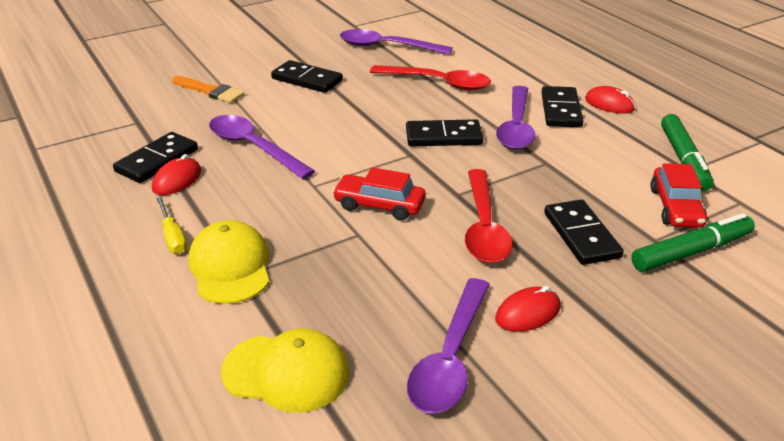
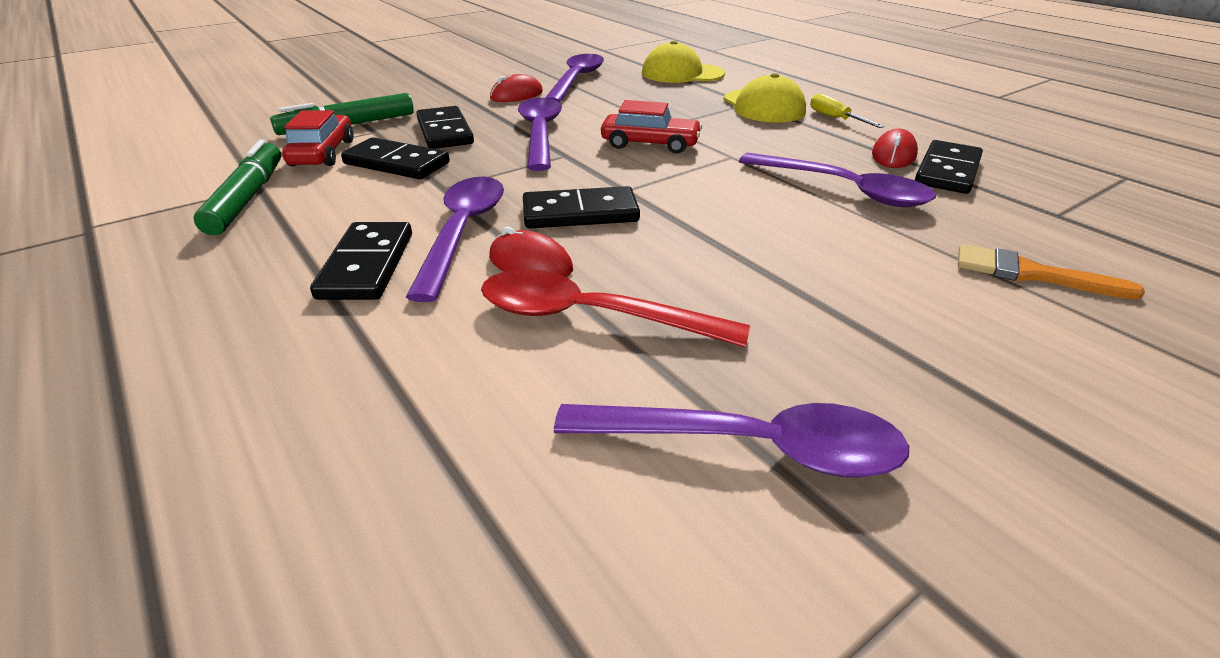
camera: 175 degrees right, 0 degrees up
(307, 80) = (874, 311): black domino -> black domino (397, 163)
(484, 227) = (540, 133): red spoon -> purple spoon
(609, 104) = (263, 281): red mouse -> red mouse (530, 263)

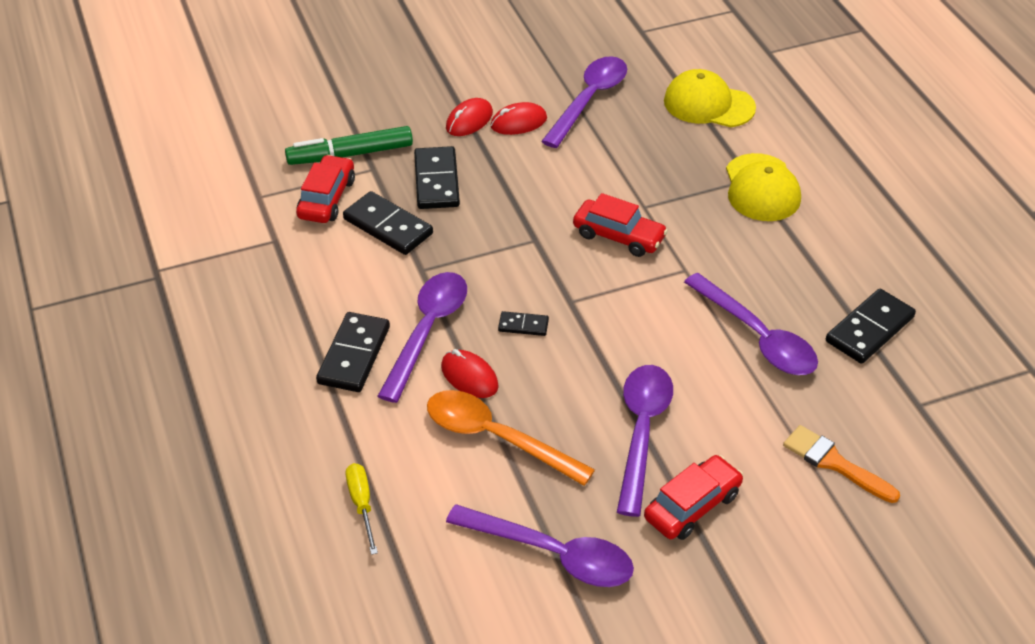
camera: 15 degrees right, 10 degrees up
(248, 198) = (268, 255): green marker -> none
(540, 133) = (523, 199): purple spoon -> purple spoon (642, 431)
(580, 213) = (523, 325): black domino -> black domino, size x0.53
(590, 317) = (496, 437): red spoon -> orange spoon
(835, 119) = (822, 224): yellow screwdriver -> yellow screwdriver (362, 504)
(893, 155) = (837, 296): red mouse -> red mouse (469, 120)
(906, 346) = (692, 506): none -> red car

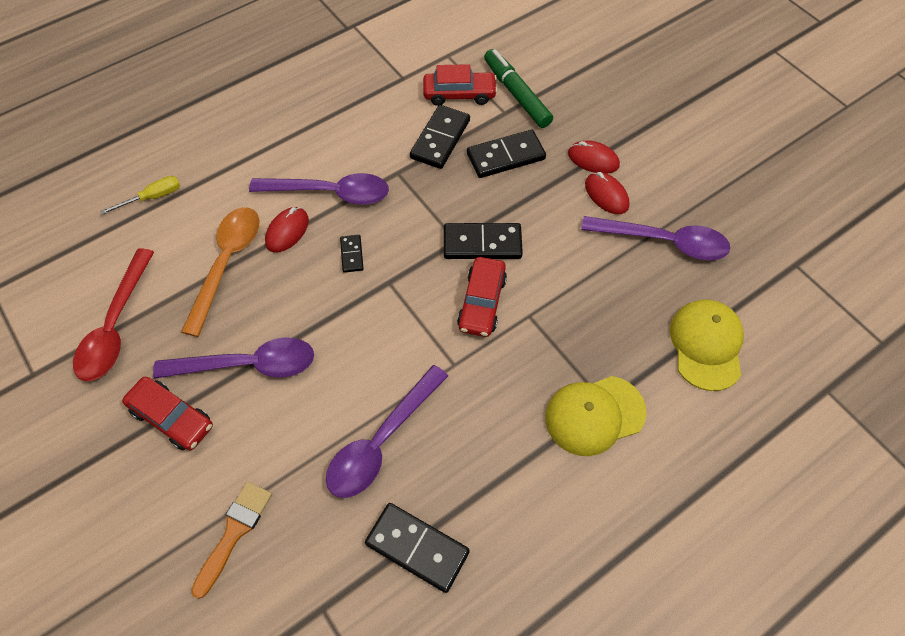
camera: 75 degrees right, 15 degrees up
(354, 355) = (295, 155): black domino -> black domino (482, 243)
(553, 554) = (116, 326): purple spoon -> red spoon

